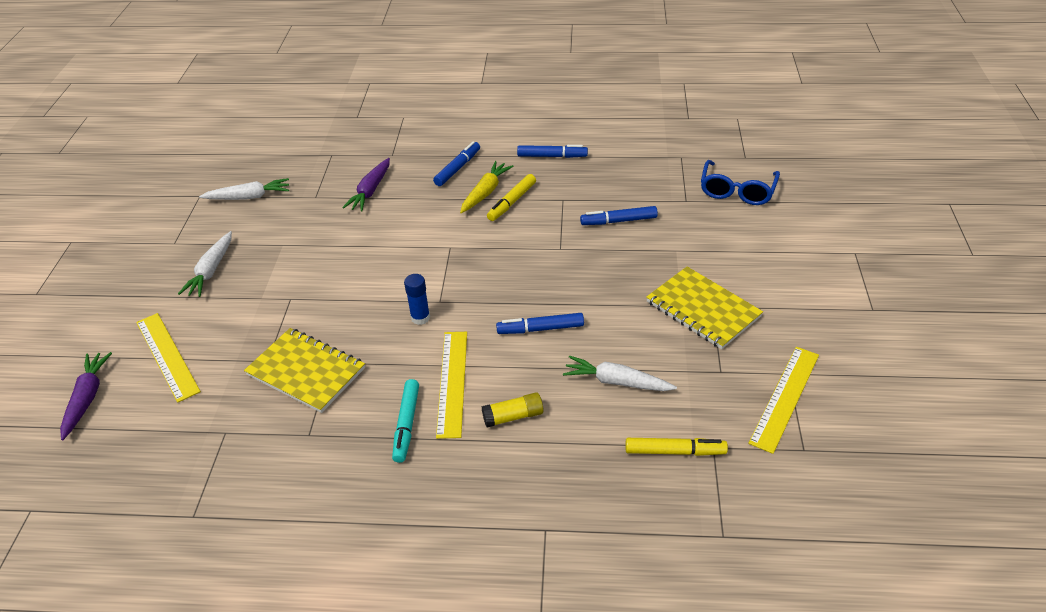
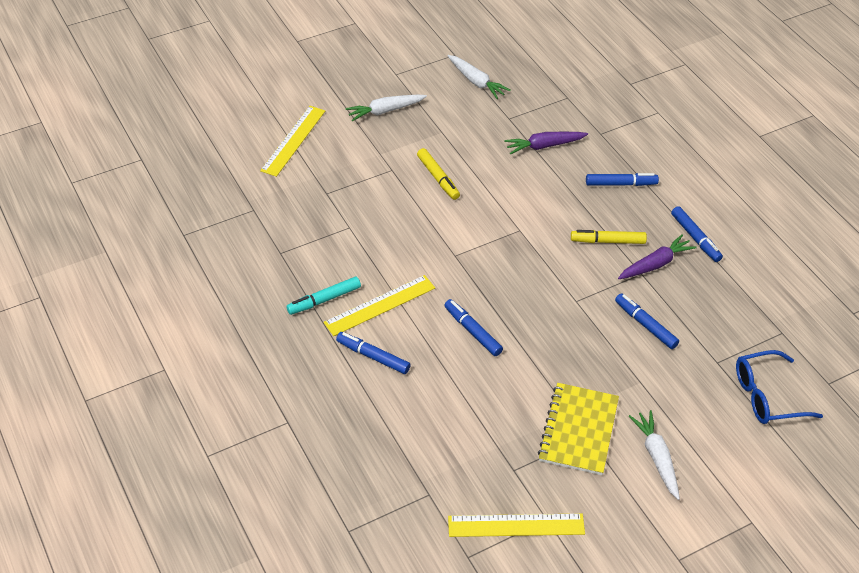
camera: 55 degrees right, 5 degrees up
(87, 398) = (233, 126): purple carrot -> purple carrot (655, 264)
(306, 372) = (331, 219): yellow notebook -> none
(420, 318) = (429, 253): blue glue stick -> none
(485, 192) = (605, 218): yellow carrot -> none
(513, 416) = (373, 356): yellow glue stick -> blue marker
(616, 382) = (452, 405): white carrot -> white carrot (656, 457)
(675, 451) = (407, 470): yellow marker -> yellow marker (438, 178)

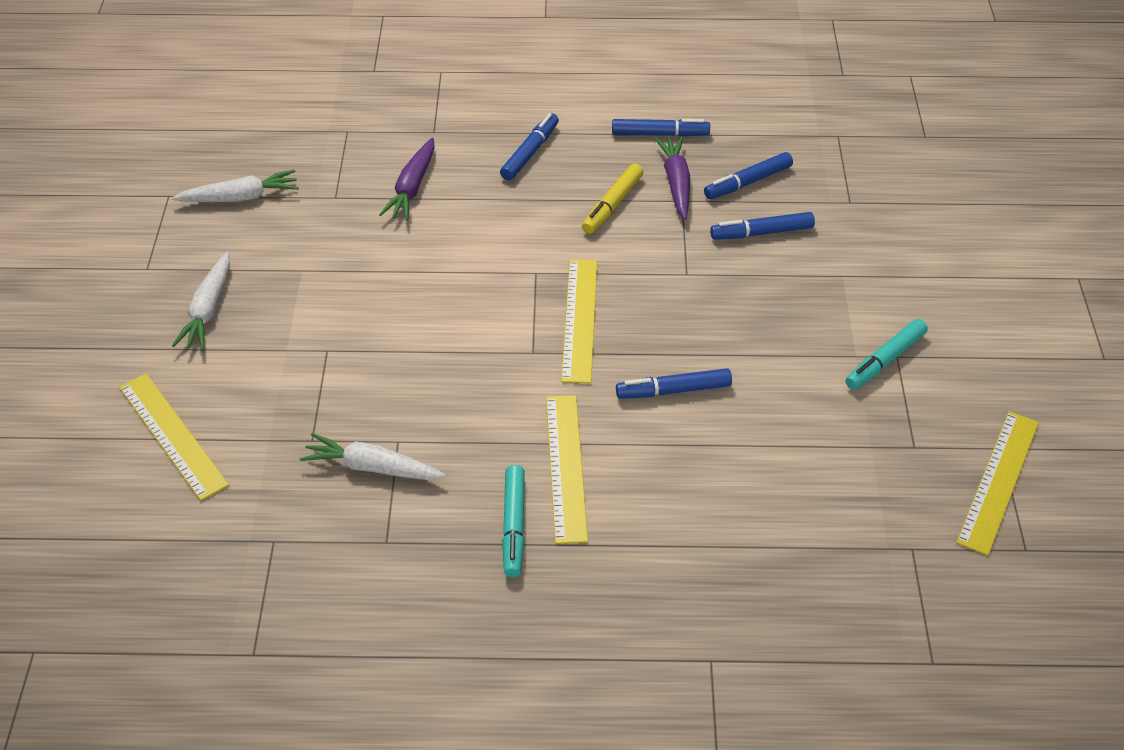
camera: 60 degrees left, 0 degrees up
(373, 356) = (652, 512): blue marker -> blue marker (748, 182)
(438, 178) = (383, 310): yellow marker -> none
(497, 266) = (580, 319): none -> yellow ruler
(578, 430) = (885, 360): yellow notebook -> turquoise marker
(656, 457) = (957, 312): white carrot -> white carrot (372, 467)
(766, 396) = (917, 188): blue glasses -> none

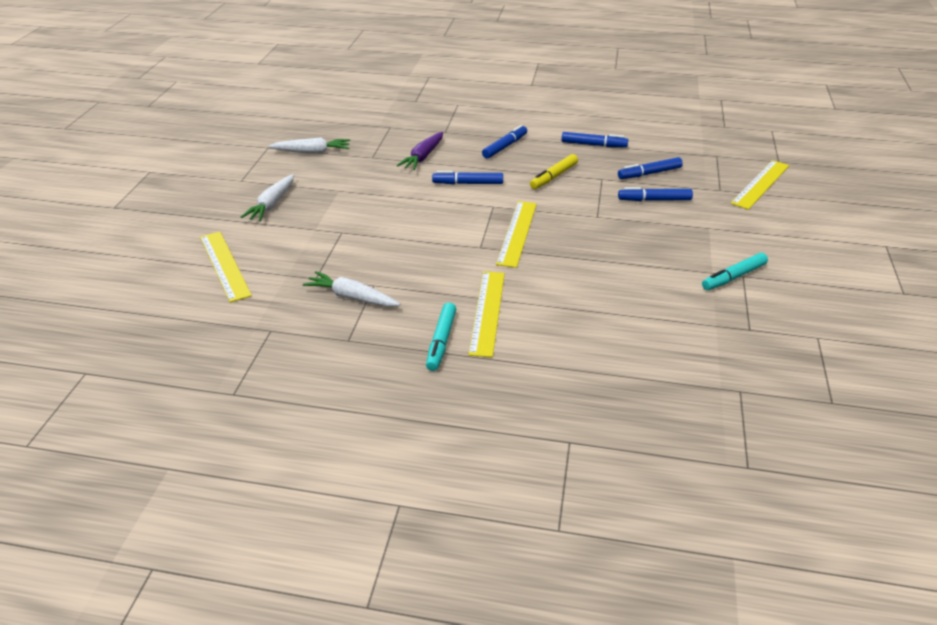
camera: 10 degrees right, 10 degrees down
(673, 390) = (574, 278): blue marker -> blue marker (468, 183)
(676, 183) = (599, 169): purple carrot -> none
(999, 481) = (814, 357): yellow ruler -> yellow ruler (761, 184)

